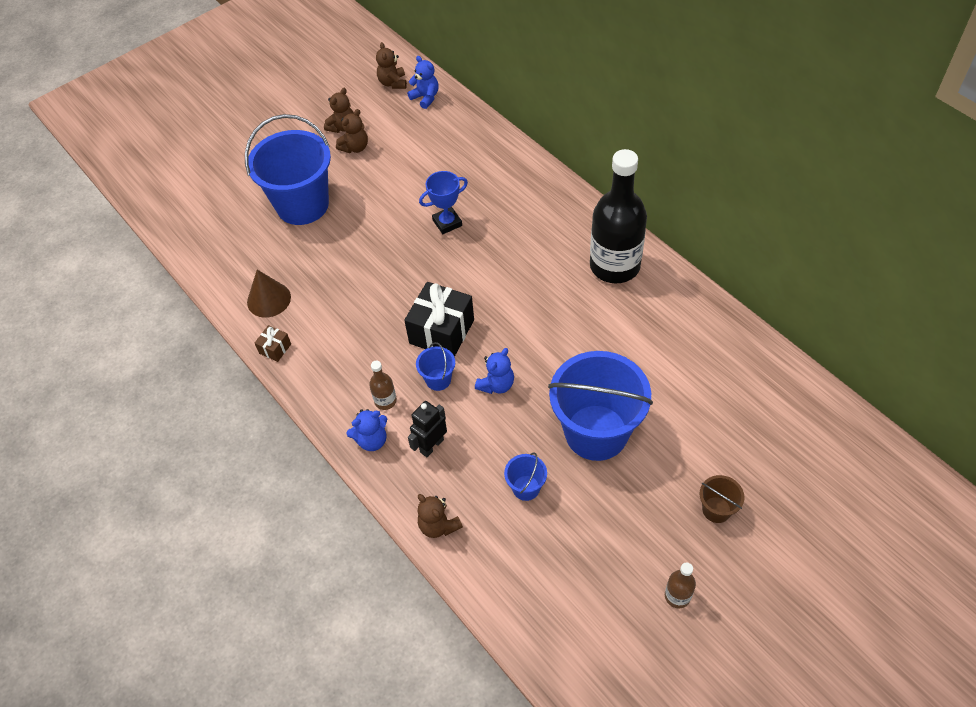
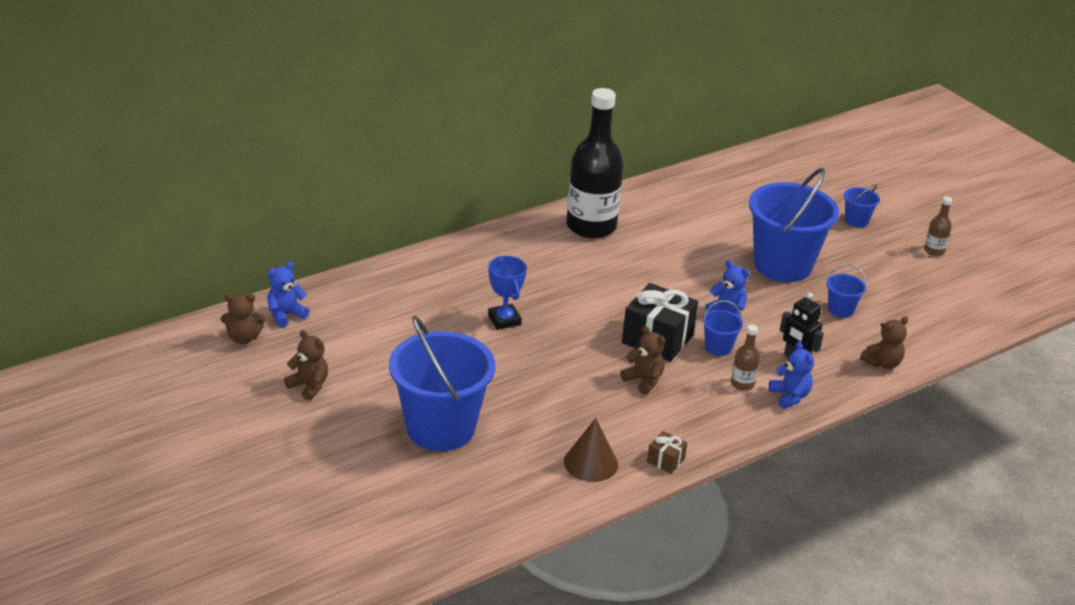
camera: 90 degrees left, 20 degrees down
(355, 147) = (353, 378): brown teddy bear -> brown teddy bear (643, 380)
(716, 509) = (856, 220): brown bucket -> blue bucket

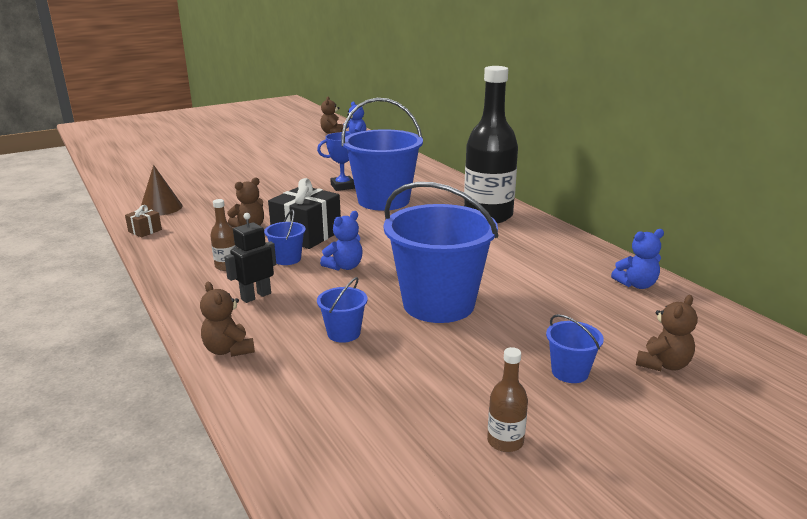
camera: 95 degrees right, 10 degrees down
(309, 386) = (281, 145): brown teddy bear -> brown teddy bear (663, 364)
(440, 428) = (225, 171): blue bucket -> blue bucket (383, 200)
(789, 396) = (196, 287): blue teddy bear -> blue teddy bear (636, 284)

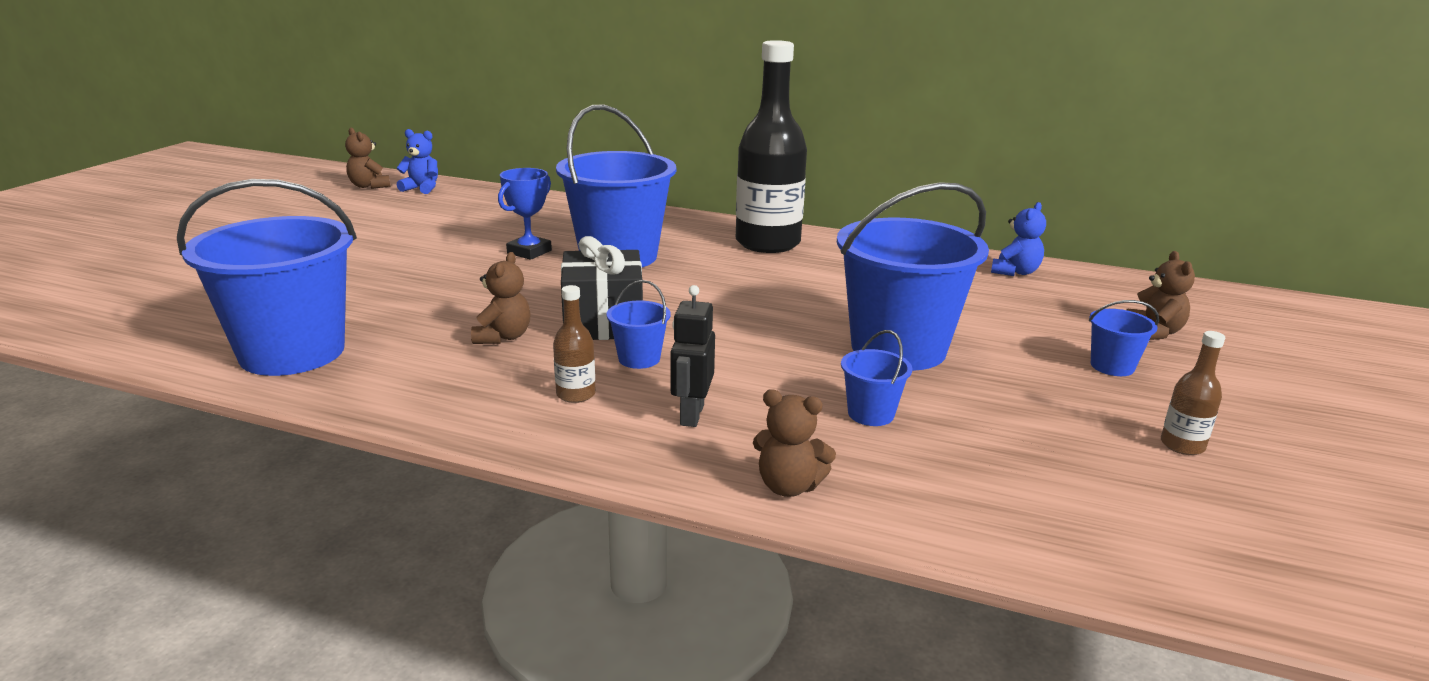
camera: 40 degrees left, 0 degrees up
(145, 231) = (337, 392): brown gift -> none
(161, 208) = (292, 352): brown cone -> blue bucket
(344, 266) = (726, 344): blue teddy bear -> none

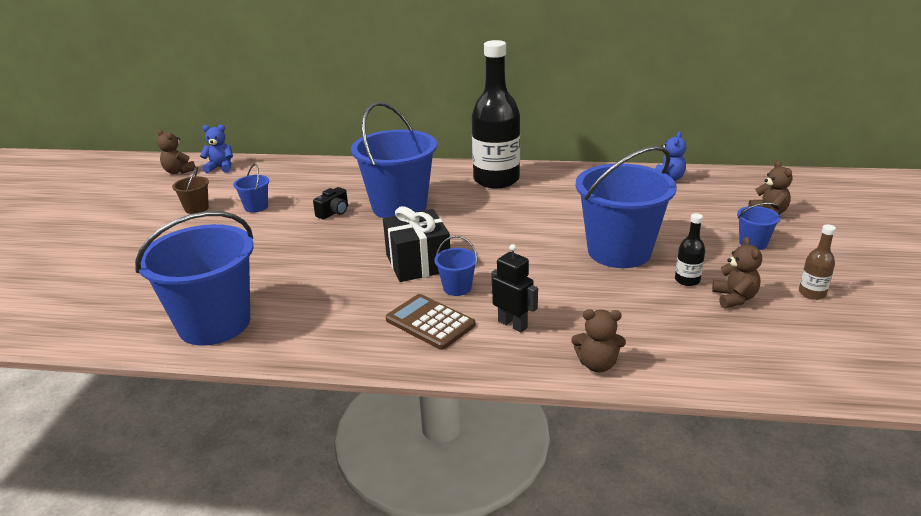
camera: 10 degrees left, 5 degrees up
(362, 226) = (196, 208): none -> brown bucket
(503, 337) = (356, 286): brown teddy bear -> brown teddy bear (734, 298)
(529, 252) = (334, 212): blue trophy -> black camera
(576, 394) = (430, 322): brown bottle -> brown calculator
(691, 415) = (513, 324): black robot -> black robot turned 135 degrees clockwise
(871, 414) = (623, 304): blue bucket -> blue bucket (256, 207)
(985, 398) = (687, 280): none -> black bottle

